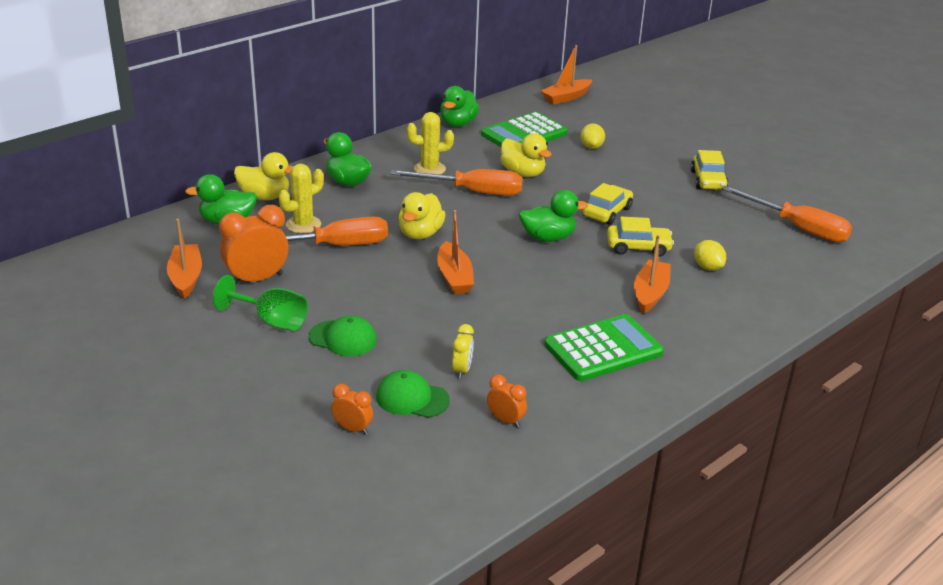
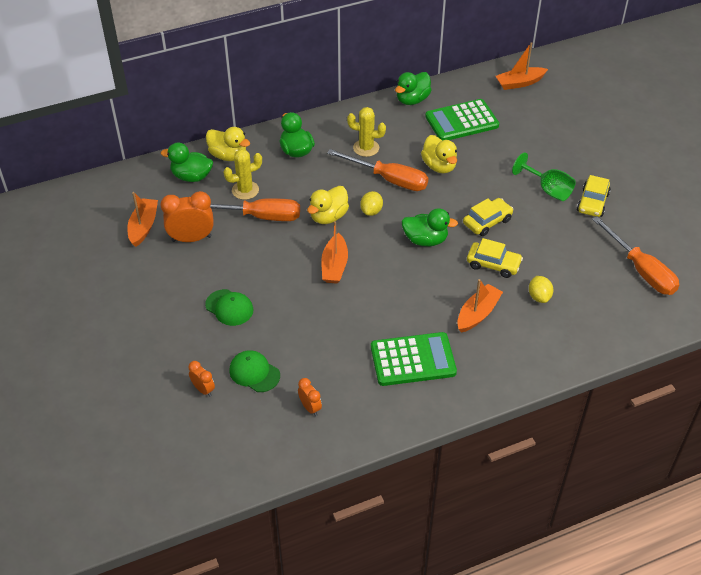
camera: 20 degrees right, 15 degrees up
(271, 321) = (186, 281): green goblet -> green goblet (548, 190)
(462, 370) = (300, 356): yellow clock -> none
(591, 147) = (512, 146): yellow lemon -> yellow lemon (371, 211)

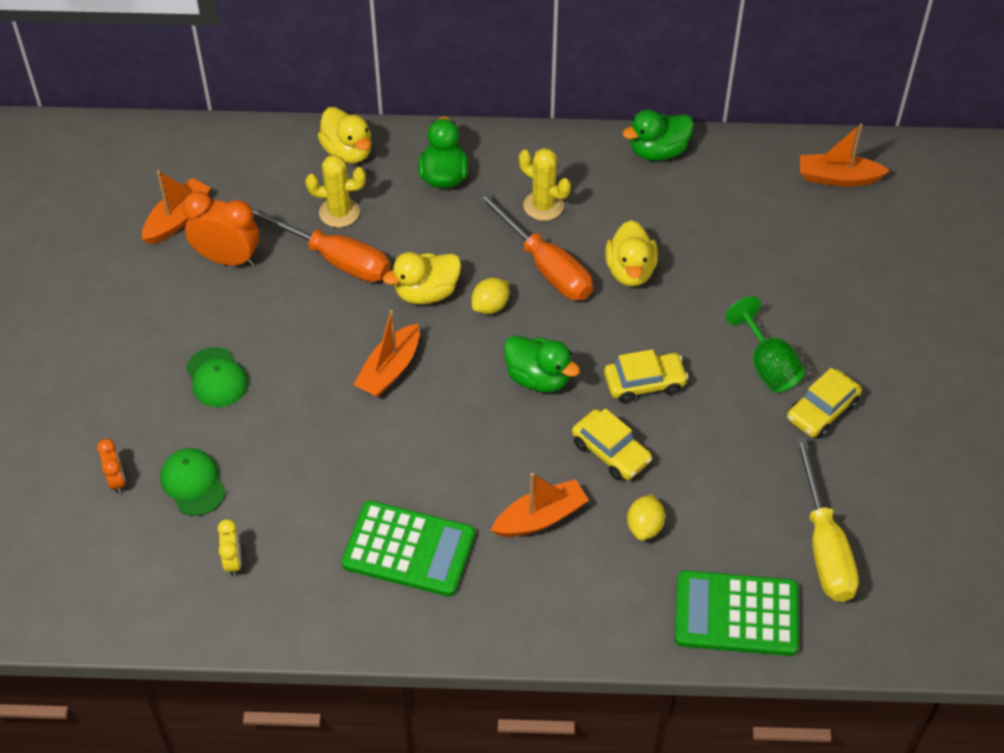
camera: 25 degrees right, 5 degrees up
(191, 176) = (281, 167): green duck -> none
(310, 408) = (233, 562): orange clock -> yellow clock
(461, 121) = (709, 211): green calculator -> green calculator (736, 614)
(641, 270) = (824, 545): orange screwdriver -> yellow screwdriver

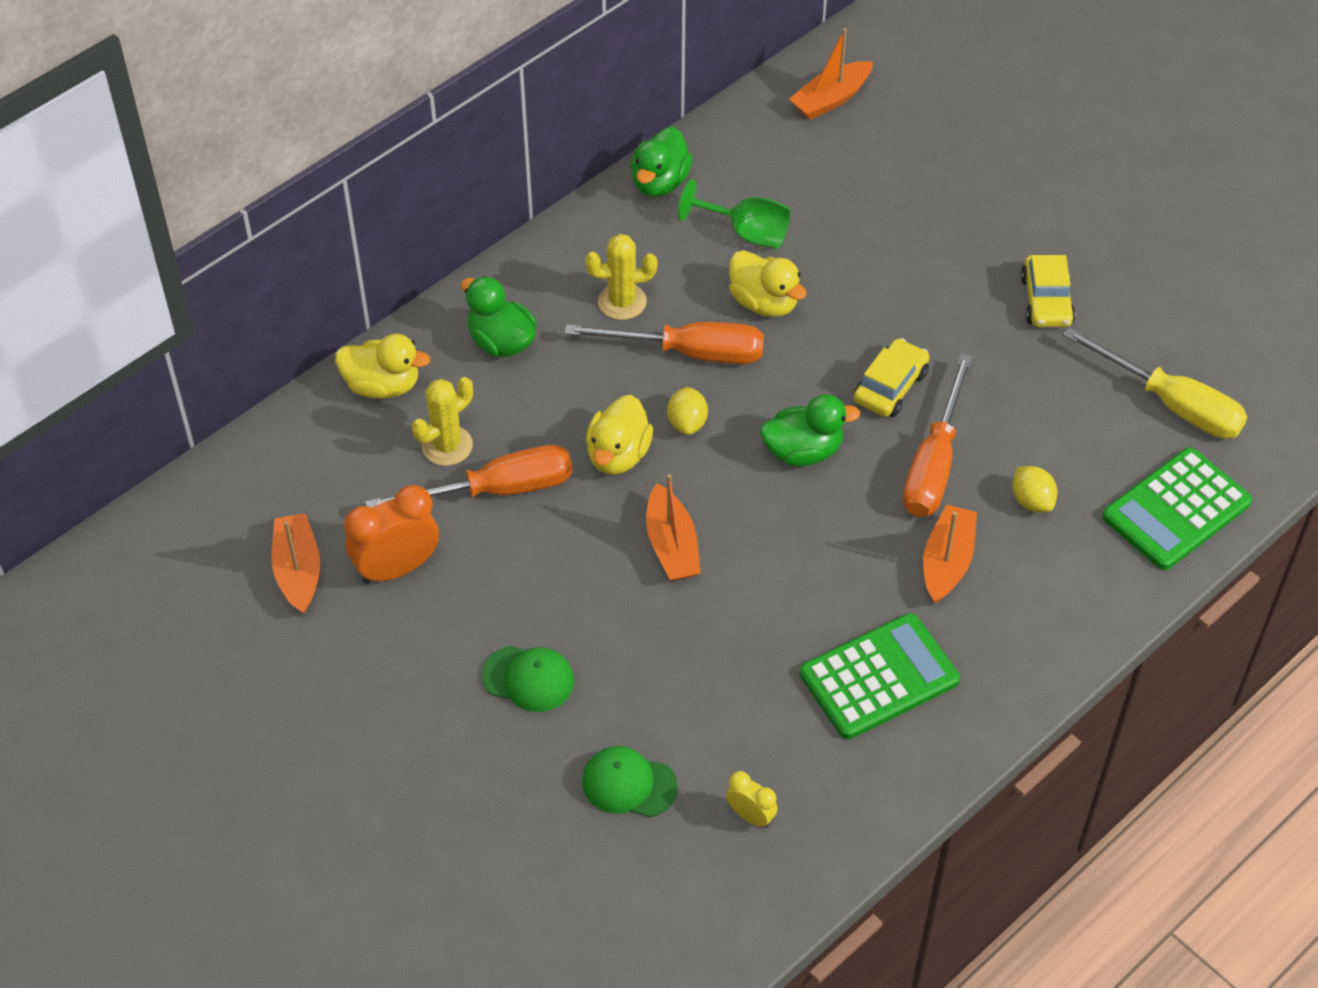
camera: 45 degrees left, 0 degrees up
(117, 480) = (557, 842): orange clock -> none
(611, 452) = (934, 464): yellow car -> orange screwdriver
(768, 366) = (965, 297): green goblet -> green goblet (746, 233)

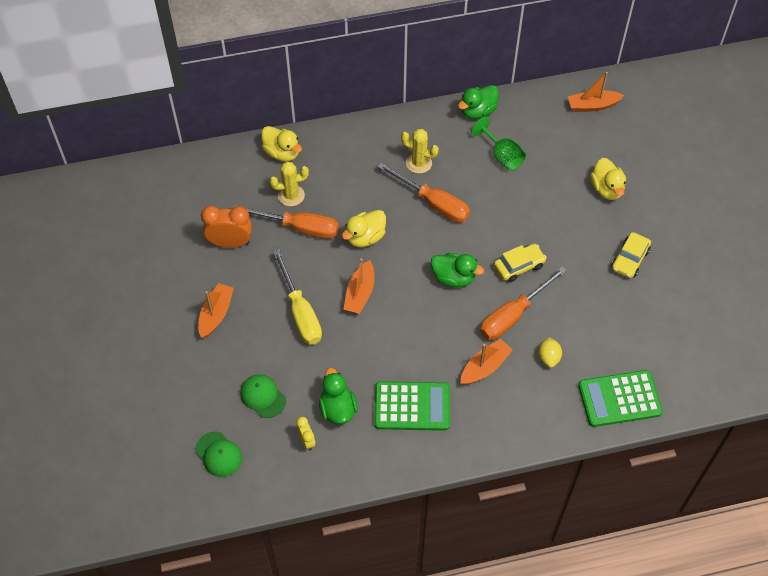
camera: 30 degrees right, 5 degrees up
(298, 570) = (187, 223): orange boat -> orange boat (216, 314)
(501, 342) = (349, 157): green duck -> green duck (337, 409)
(528, 678) = (252, 324): green cap -> green cap (218, 454)
(687, 423) = (408, 237): yellow lemon -> none
(764, 302) = (486, 195): yellow duck -> yellow duck (606, 189)
(1171, 404) = (657, 344): yellow screwdriver -> yellow screwdriver (300, 312)

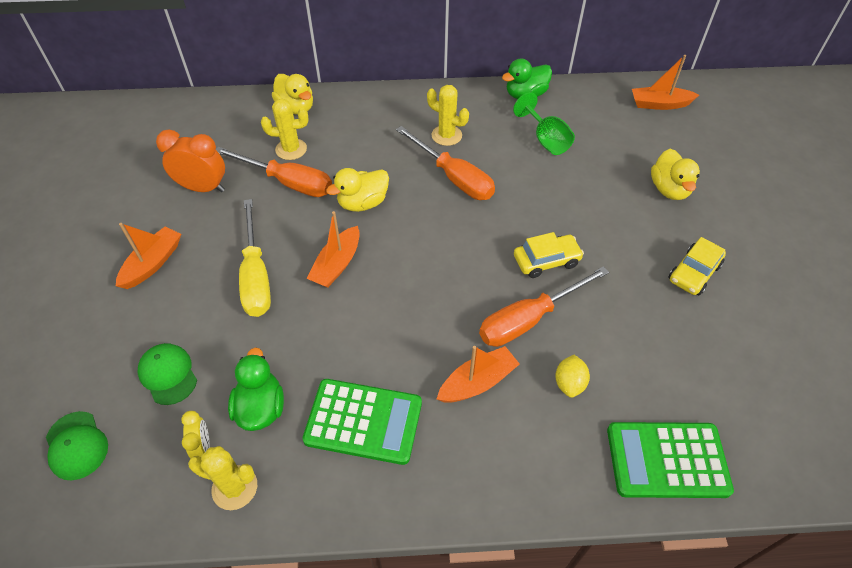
camera: 10 degrees right, 5 degrees down
(338, 463) = (234, 487): none -> yellow cactus
(453, 278) = (459, 263): green duck -> none

